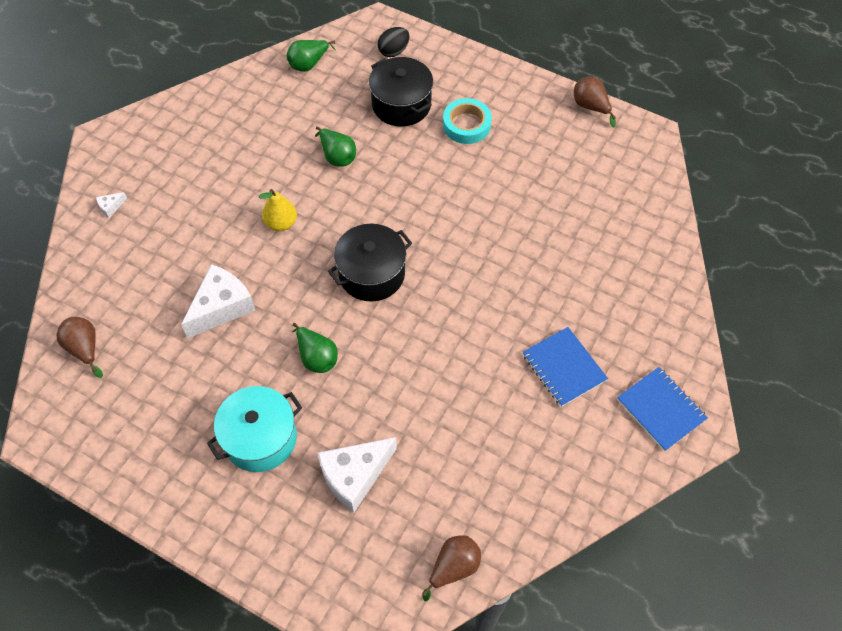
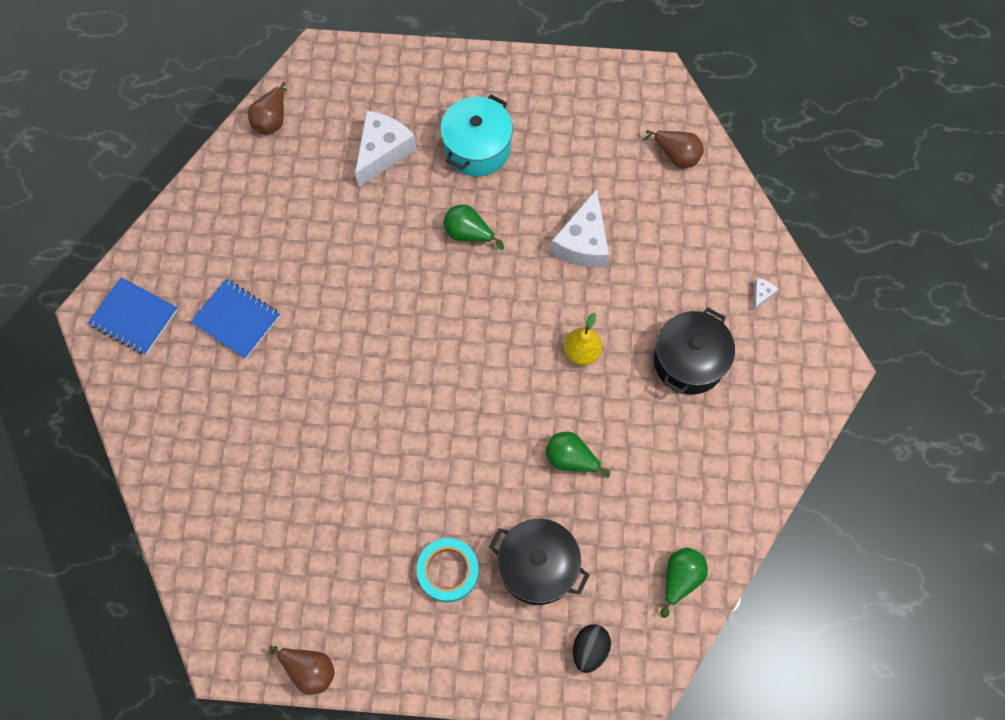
camera: 155 degrees right, 10 degrees up
(371, 274) = (461, 336): black pot -> black pot (689, 361)

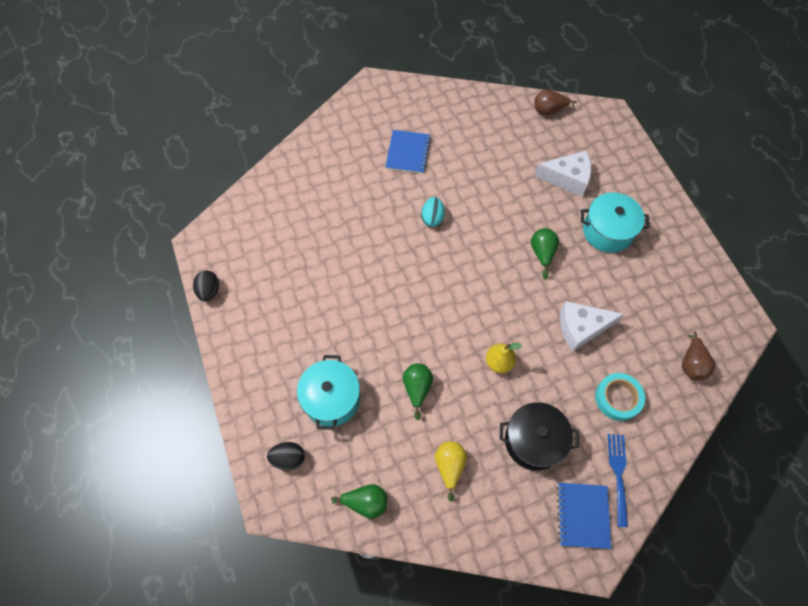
camera: 65 degrees right, 5 degrees down
(134, 317) = (381, 103): blue notebook -> blue notebook (582, 515)
(309, 669) = (209, 291): brown pear -> black egg
(352, 335) = (432, 218): none -> turquoise egg
(448, 571) = (304, 343): turquoise tape -> turquoise tape (618, 398)
(537, 566) = (331, 399): black pot -> turquoise pot
(679, 465) = (449, 466): none -> yellow pear
(761, 295) = (618, 475): white cheese -> blue fork

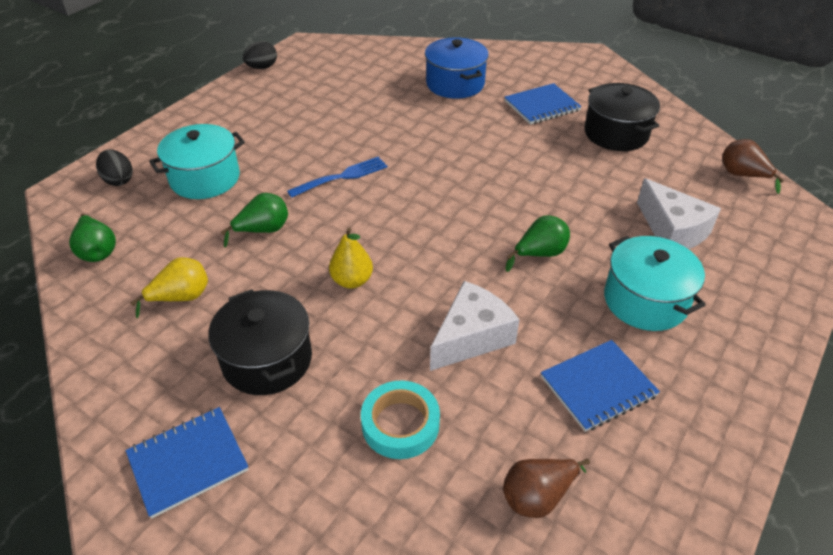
camera: 55 degrees right, 20 degrees down
(341, 182) = (455, 84): none -> blue pot
(432, 218) = (484, 153): turquoise egg -> none
(467, 137) = (616, 133): none -> black pot
(581, 328) = (471, 337): white cheese -> white cheese turned 90 degrees clockwise
(618, 475) = (278, 479): blue fork -> blue fork (342, 177)
(647, 294) = (598, 386): none -> blue notebook

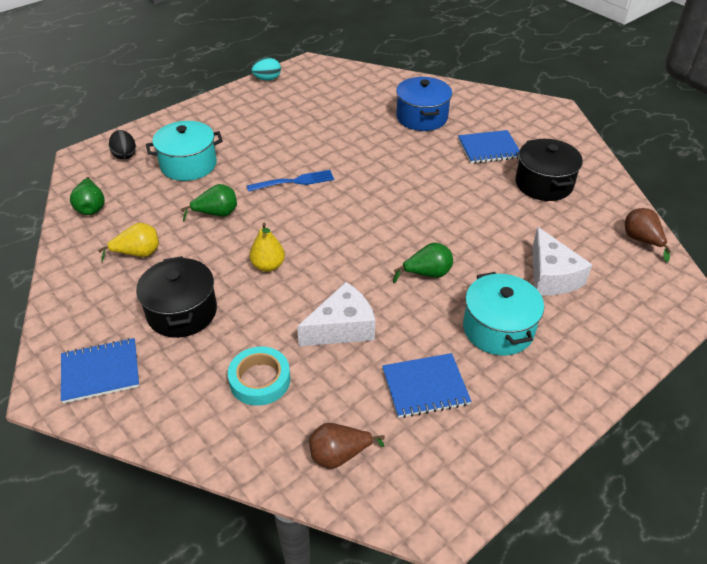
camera: 15 degrees right, 0 degrees up
(262, 67) = (267, 79): black egg -> turquoise egg

